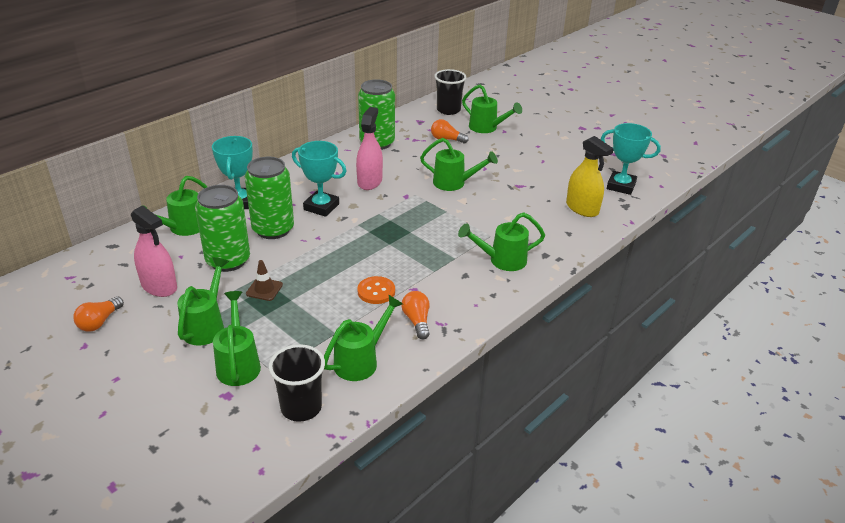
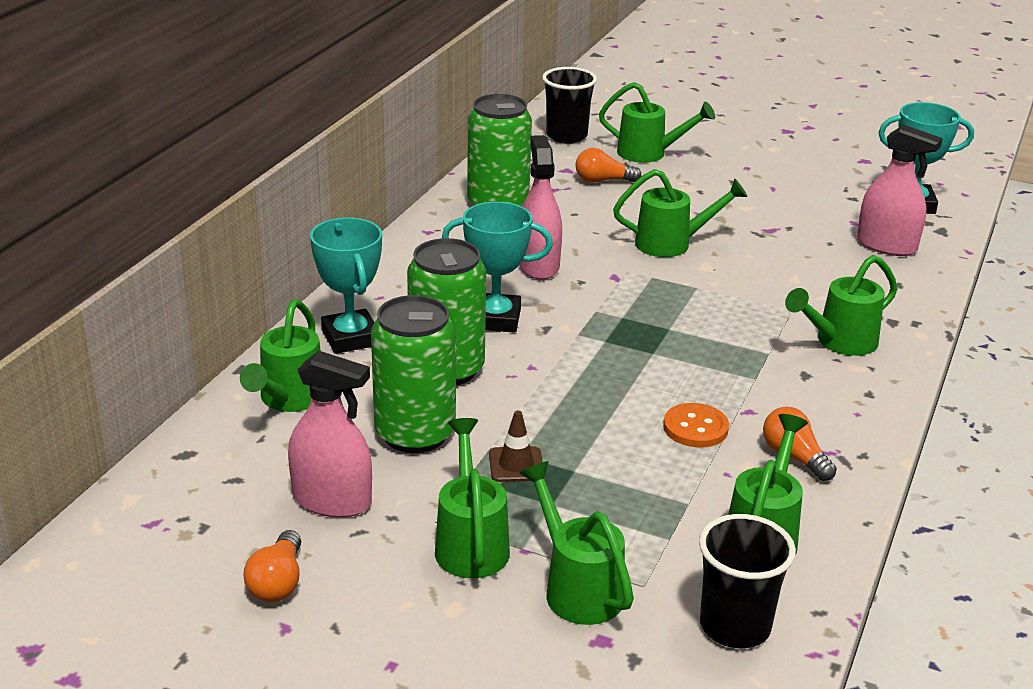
camera: 20 degrees left, 5 degrees down
(582, 208) = (886, 246): yellow spray bottle -> pink spray bottle

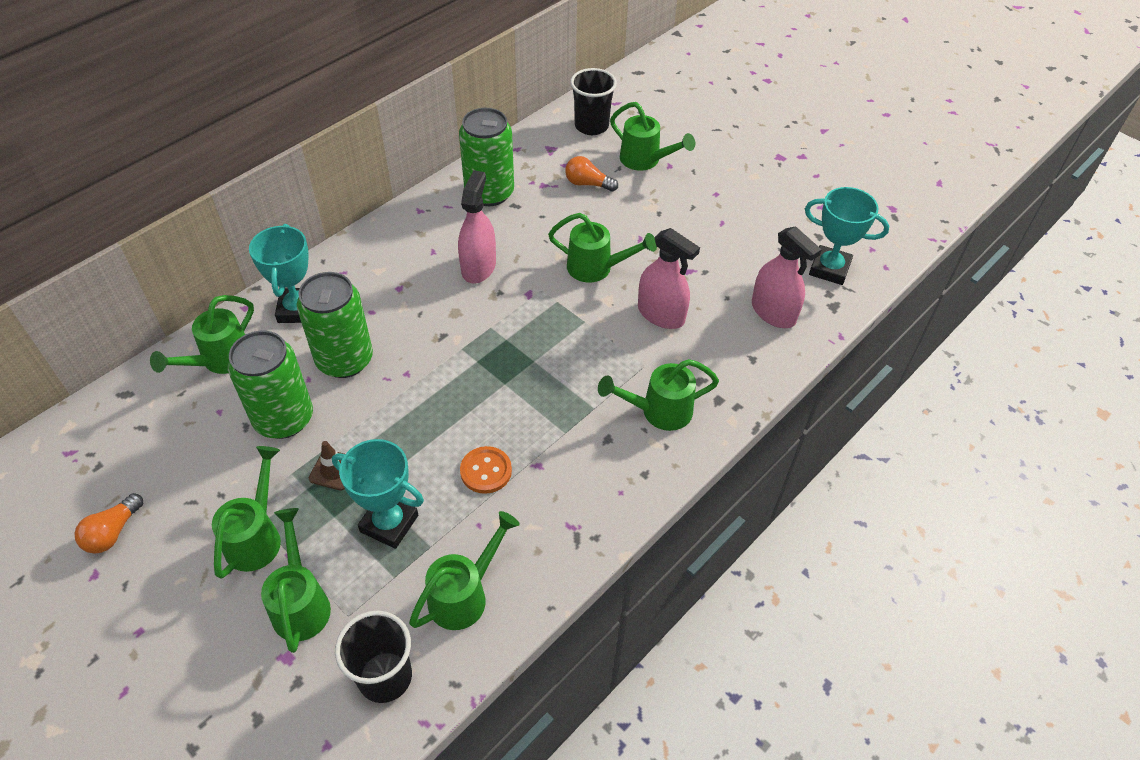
camera: 20 degrees right, 20 degrees up
(332, 501) = (191, 467): pink spray bottle -> pink spray bottle (661, 314)
(495, 319) = (411, 316): turquoise trophy -> turquoise trophy (389, 523)
(794, 457) = (540, 523): orange light bulb -> none

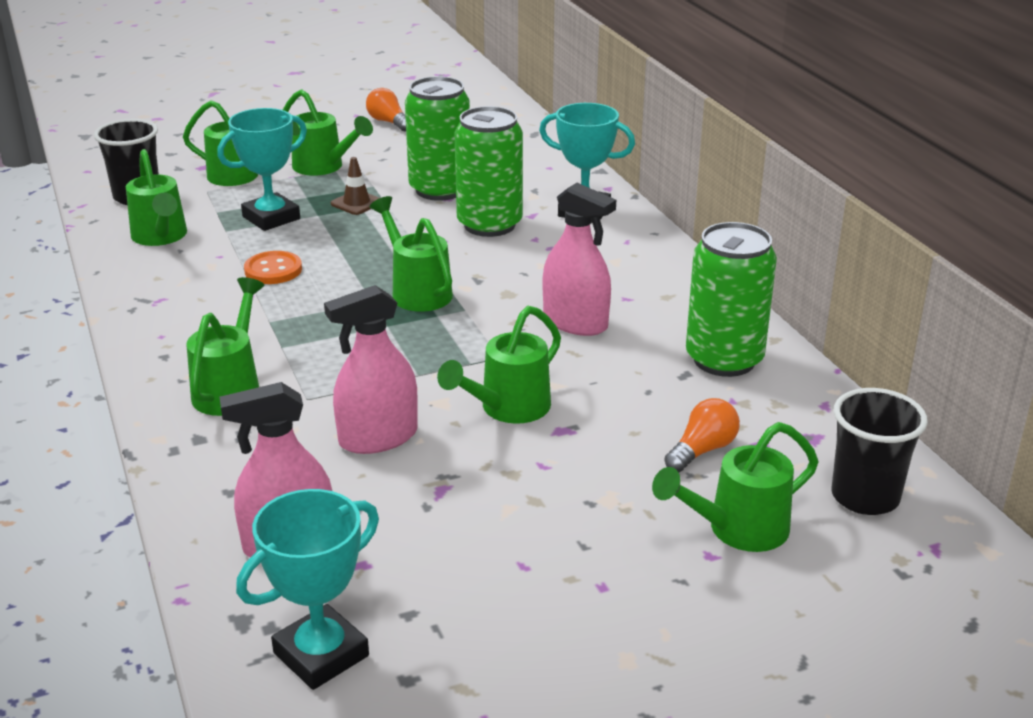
camera: 115 degrees right, 20 degrees down
(220, 360) = (541, 171): green watering can -> green watering can (417, 291)

